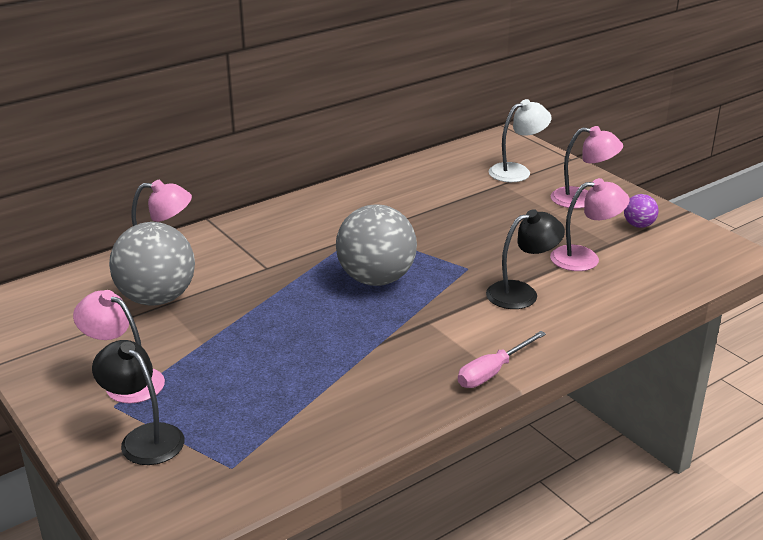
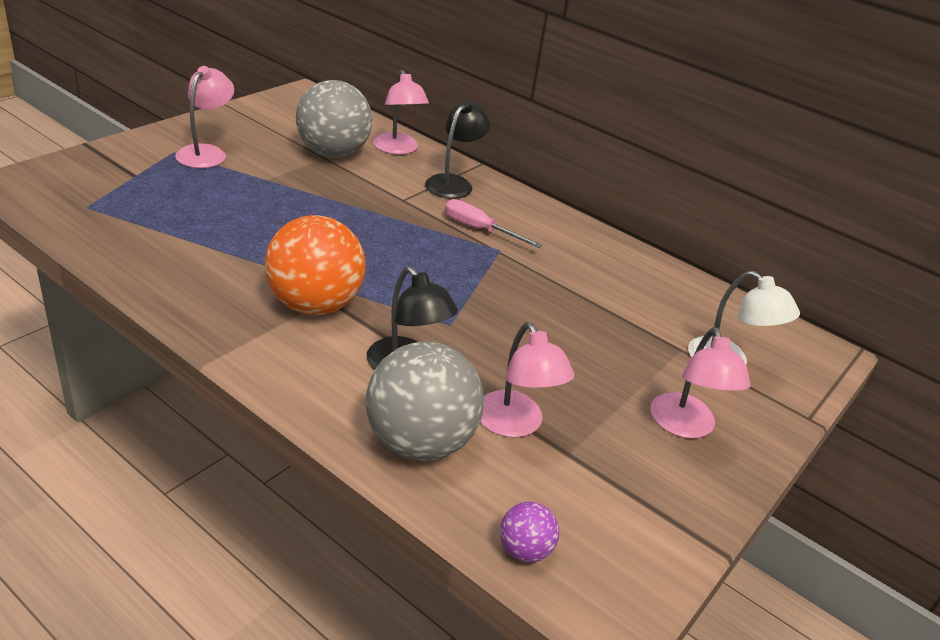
camera: 70 degrees right, 5 degrees up
(144, 438) = (130, 167): black lamp -> black lamp (453, 183)
(376, 279) = (403, 262): grey ball -> grey ball (419, 442)
(437, 328) = (314, 305): none -> orange ball
(492, 372) = (234, 344): pink screwdriver -> pink screwdriver (480, 229)
(638, 225) = (640, 487): purple ball -> purple ball (524, 550)

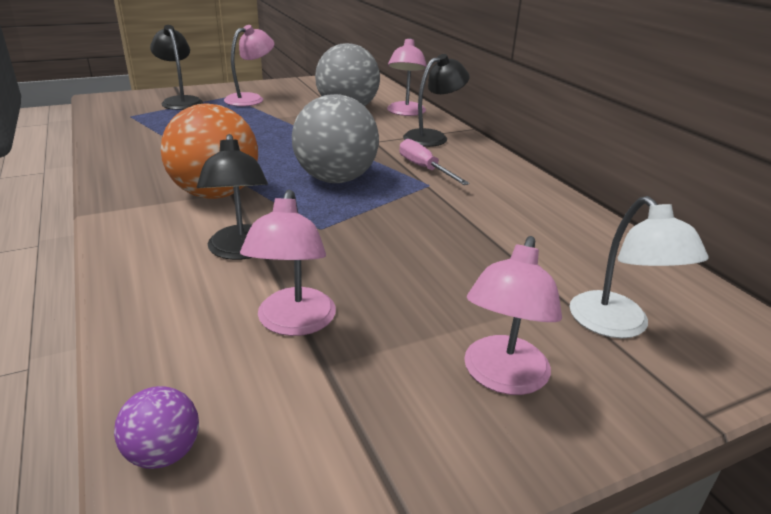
camera: 30 degrees right, 5 degrees down
(123, 170) = (180, 101): none -> black lamp
(419, 442) = (179, 313): grey ball -> grey ball (336, 179)

